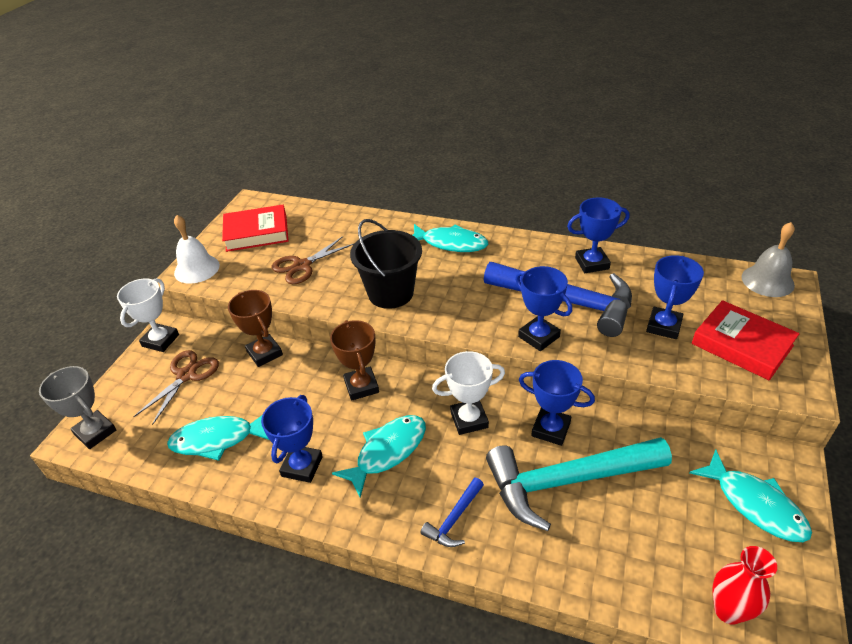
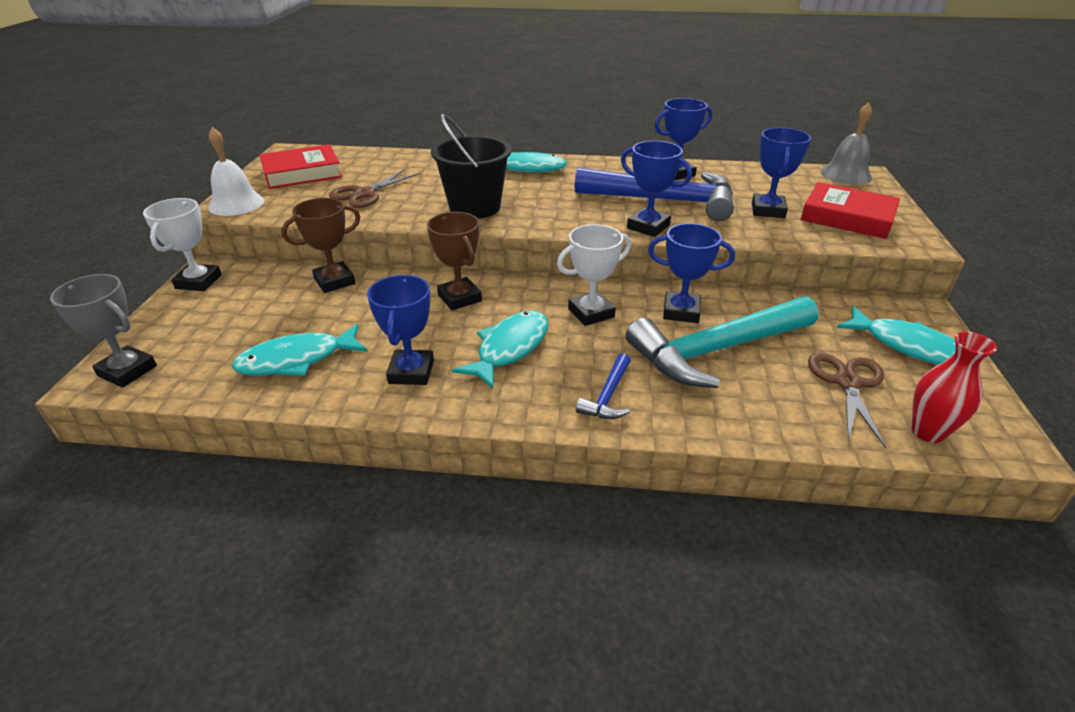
camera: 15 degrees left, 5 degrees down
(186, 375) = (240, 308): brown scissors -> brown scissors (847, 383)
(264, 353) = (334, 281): brown trophy -> brown trophy turned 75 degrees counterclockwise

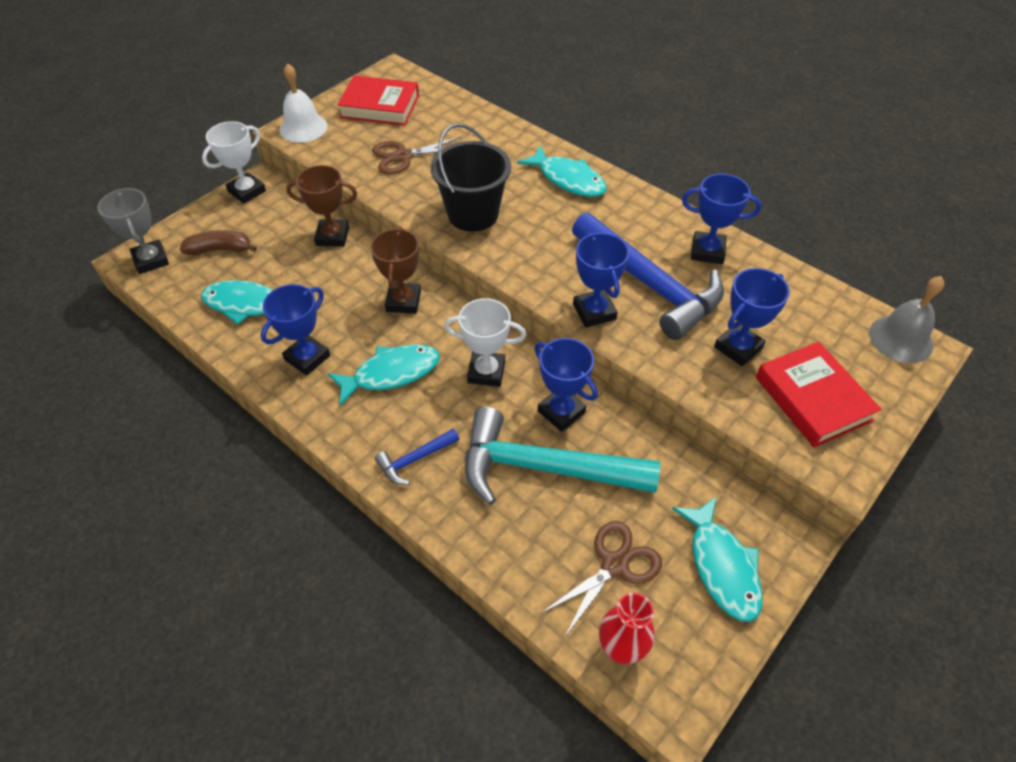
camera: 35 degrees right, 15 degrees up
(214, 332) = (220, 249): none -> brown banana

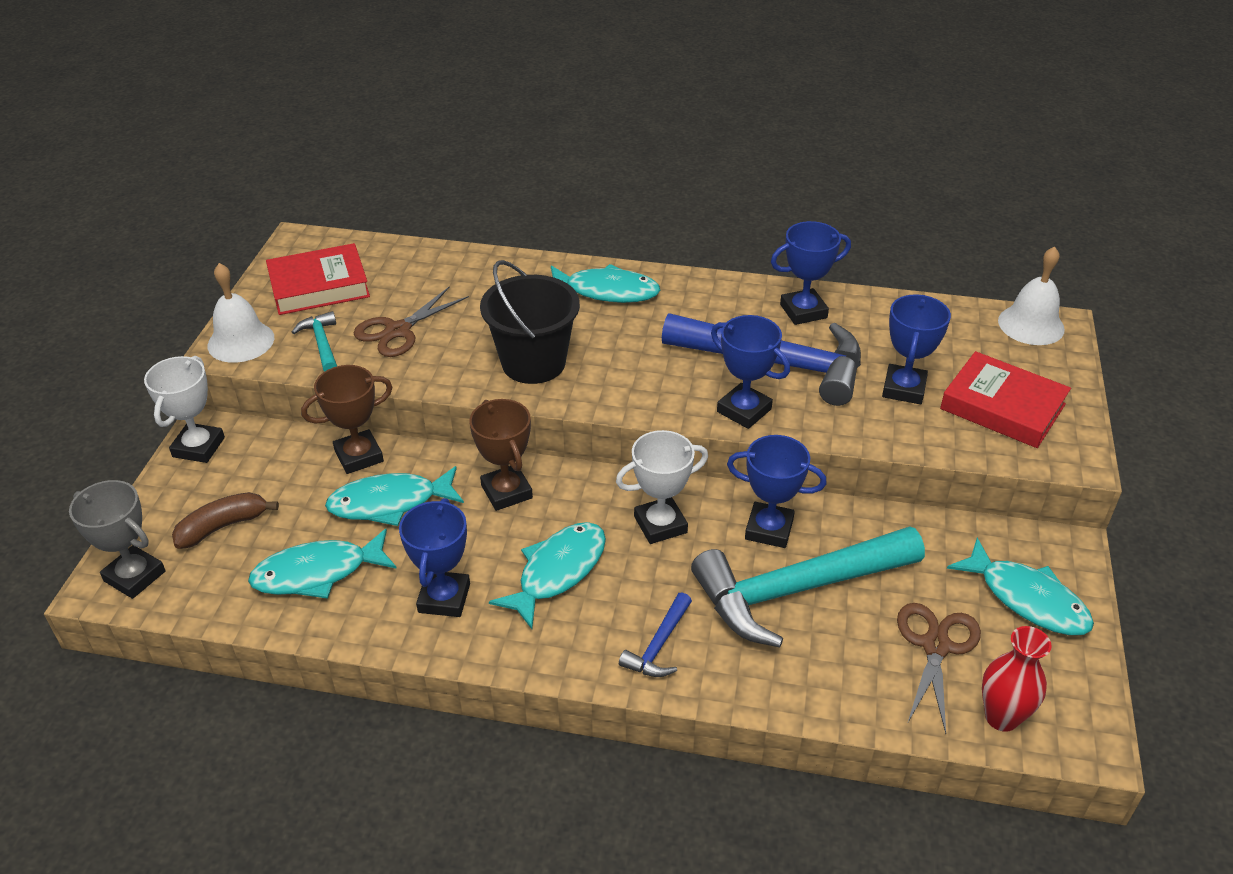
camera: 30 degrees left, 10 degrees down
(326, 277) = (389, 503): none -> turquoise fish
(349, 147) = (322, 343): none -> turquoise hammer
(900, 339) = (1031, 325): grey bell -> white bell

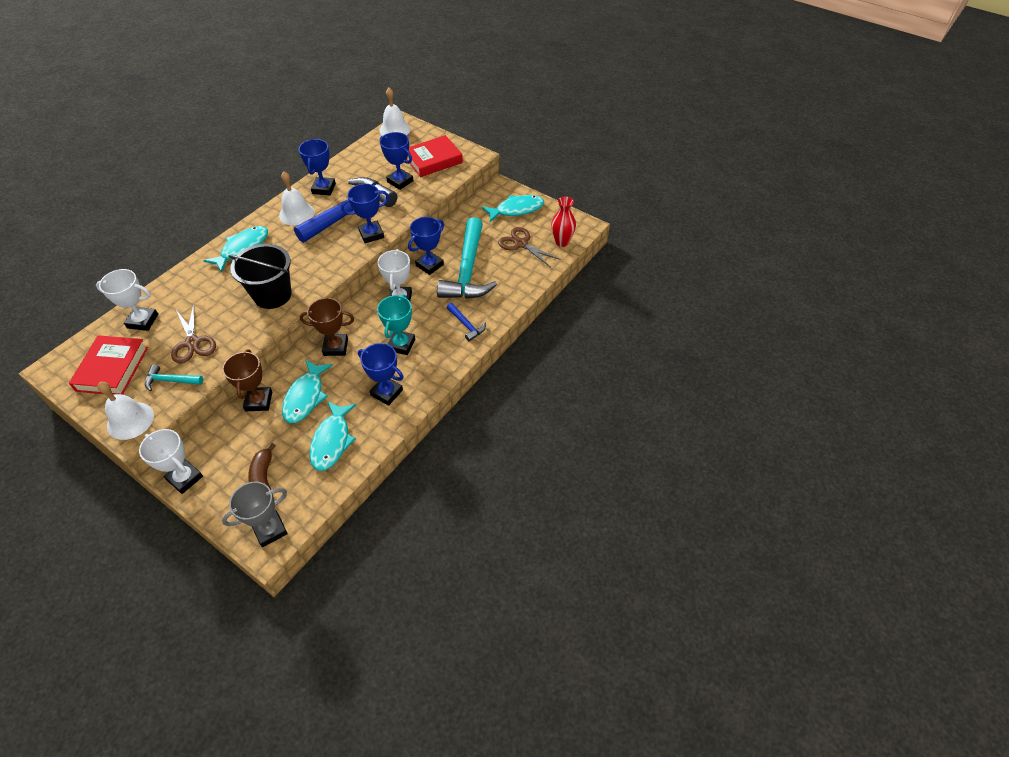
camera: 65 degrees left, 10 degrees up
(413, 271) = (143, 321): none -> white trophy
(558, 571) = (401, 345): turquoise fish -> turquoise trophy
(722, 309) = (296, 213): none -> white bell

